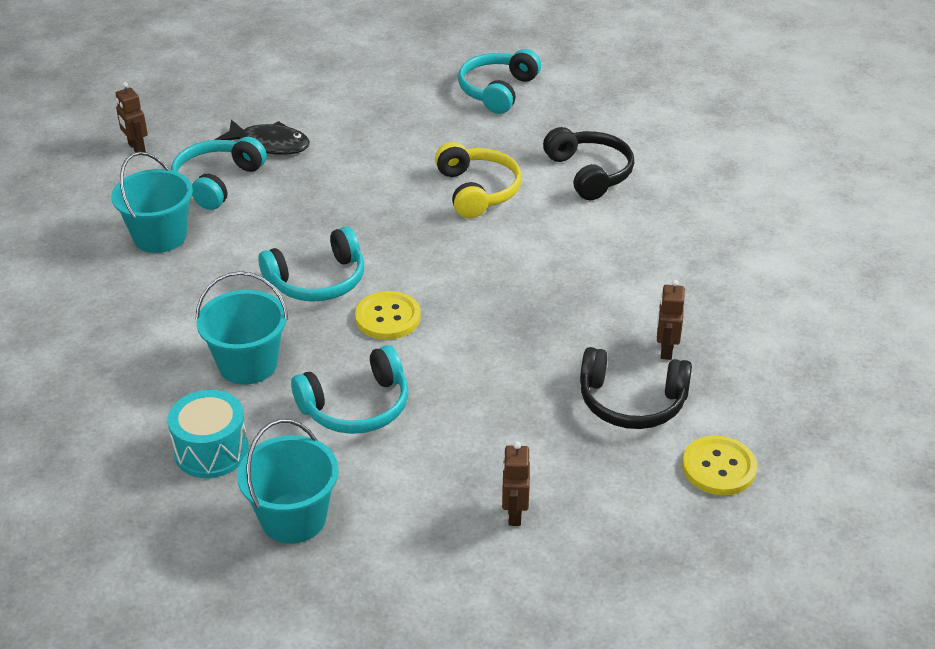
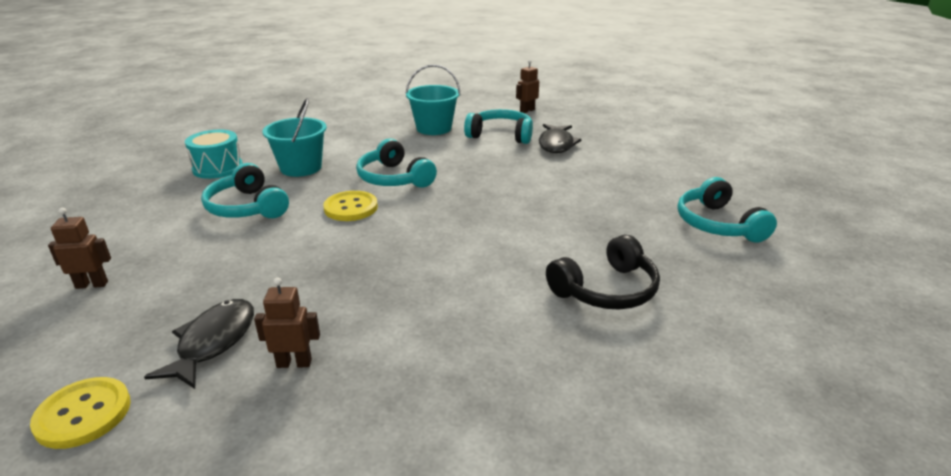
camera: 80 degrees right, 10 degrees down
(293, 518) = (140, 199): turquoise bucket -> none
(477, 191) = (539, 229): yellow headphones -> none
(497, 91) = (717, 224): turquoise headphones -> turquoise headphones turned 120 degrees counterclockwise
(631, 402) = (213, 342): black headphones -> black fish

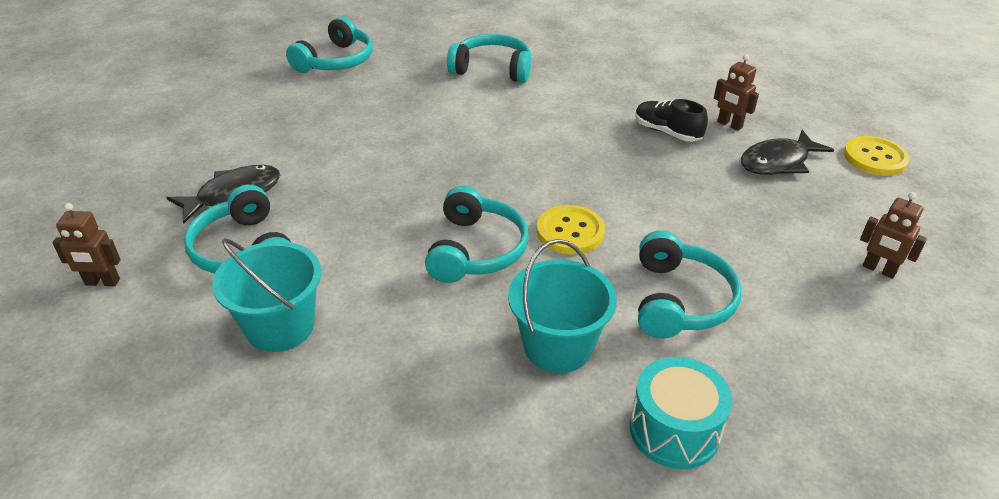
camera: 135 degrees left, 10 degrees up
(355, 315) = (667, 132): none -> black shoe
(606, 290) = (492, 69): black headphones -> turquoise headphones

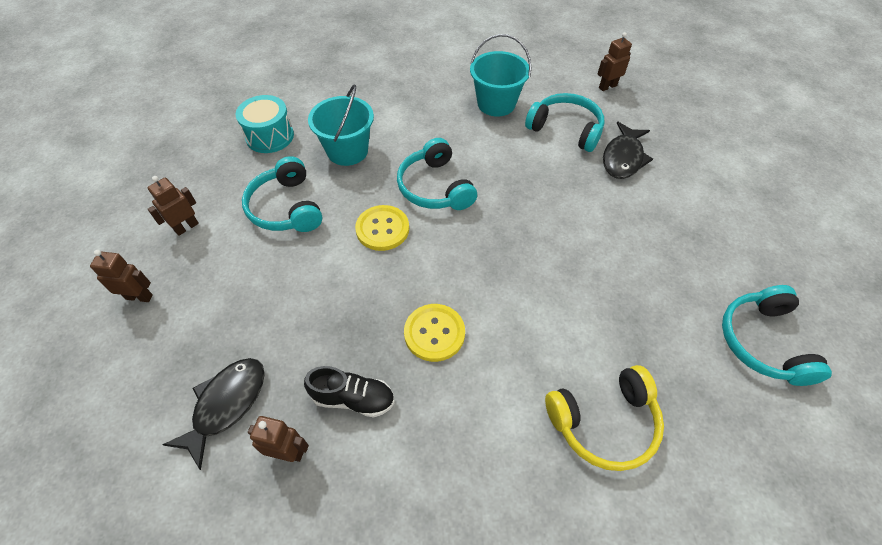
camera: 150 degrees right, 15 degrees up
(492, 69) = (604, 422): turquoise headphones -> yellow headphones
(825, 328) = (186, 227): none -> brown robot
(875, 158) = (114, 471): yellow button -> yellow button (434, 333)

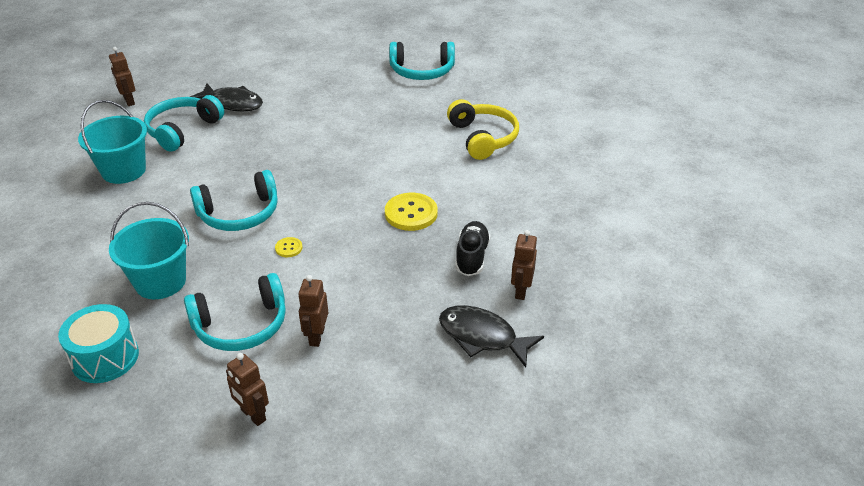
camera: 90 degrees left, 15 degrees down
(139, 297) = (355, 437): brown robot -> brown robot (316, 336)
(382, 229) = (289, 248): yellow button -> yellow button, size x0.49

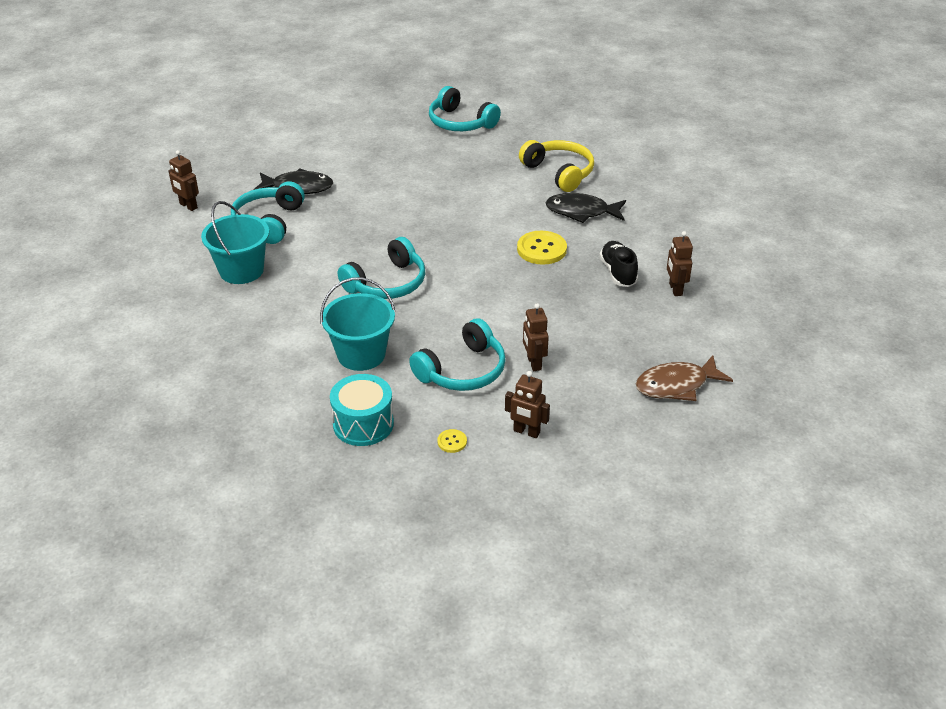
camera: 20 degrees left, 0 degrees up
(289, 248) = (455, 301): yellow button -> yellow button (452, 442)
(422, 71) = (460, 122): turquoise headphones -> turquoise headphones turned 60 degrees clockwise
(449, 406) = (676, 385): none -> brown fish
(482, 337) = (668, 330): black fish -> black fish (581, 212)

